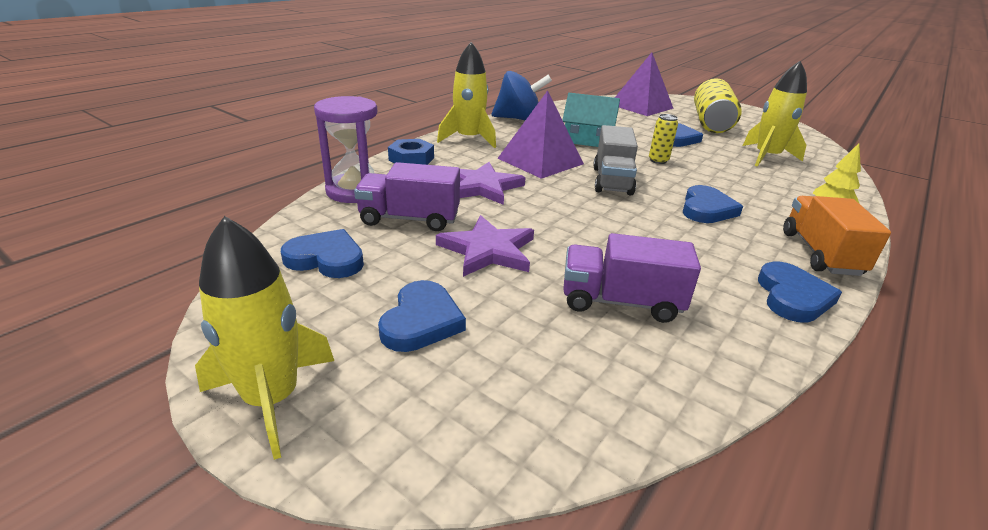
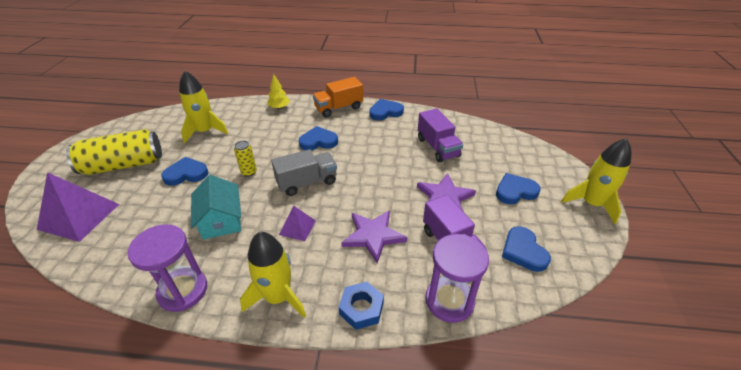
camera: 120 degrees left, 10 degrees up
(518, 119) = (183, 290): blue spinning top -> purple hourglass
(540, 161) = (297, 227): purple pyramid -> purple pyramid, size x0.53

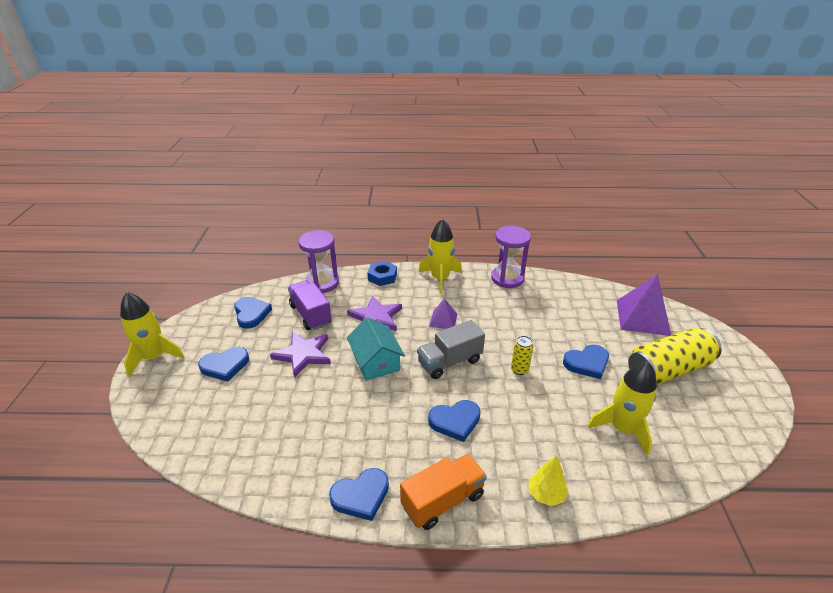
camera: 175 degrees right, 5 degrees down
(221, 220) = (514, 322): turquoise house -> turquoise house (376, 361)
(437, 147) = (292, 422): purple truck -> none

